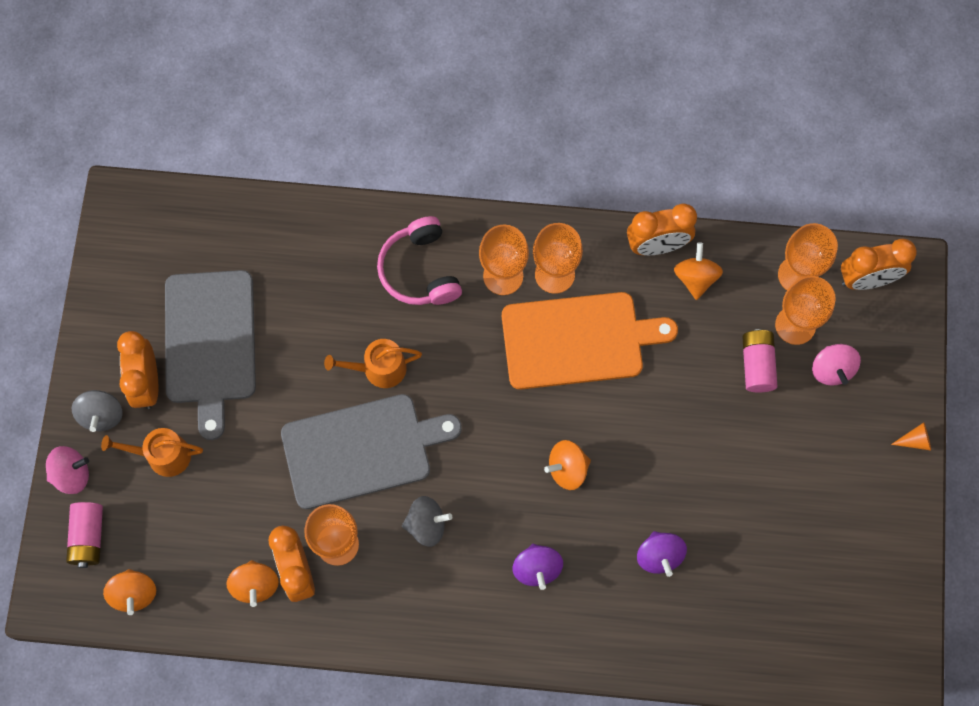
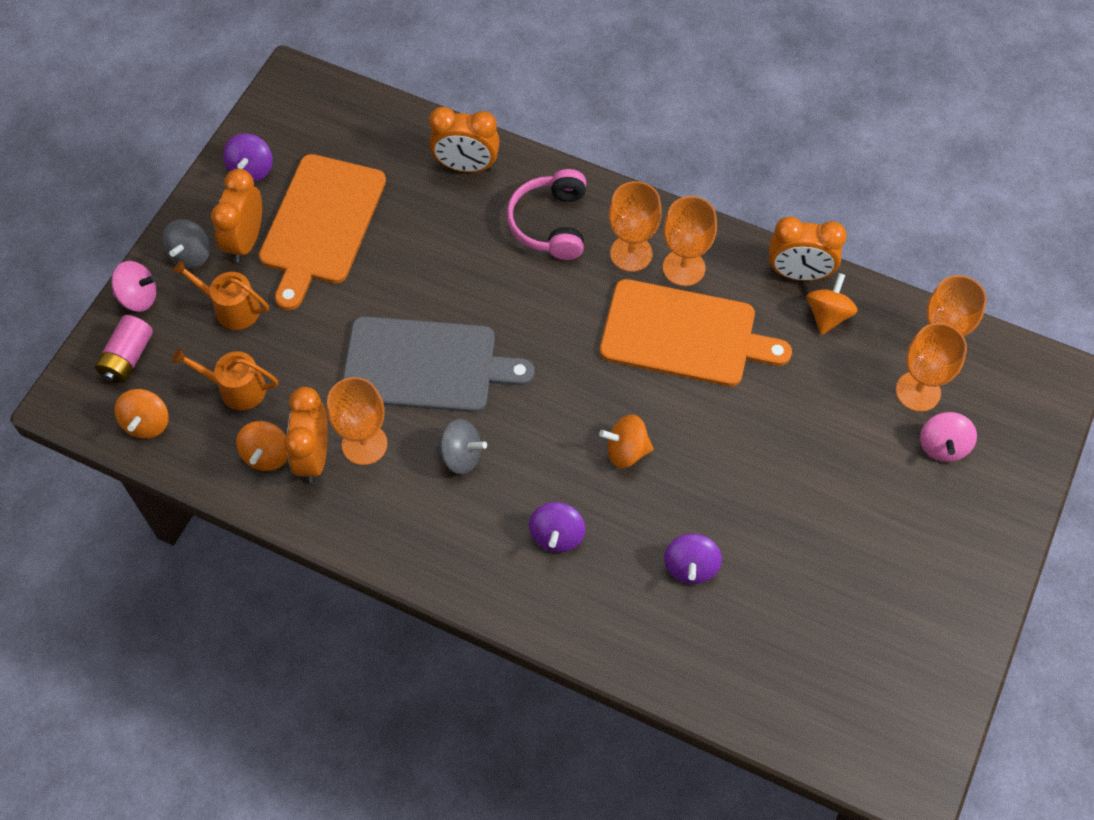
camera: 20 degrees right, 10 degrees down
(121, 308) = (251, 169): none -> purple spinning top
(210, 343) = (321, 224): grey cutting board -> orange cutting board
(379, 369) = (474, 298): orange watering can -> orange watering can (236, 388)
(757, 365) = (863, 416): pink battery -> none
(867, 279) = (1010, 372): orange clock -> orange clock (466, 166)
(915, 440) = (1011, 545): orange cone -> none

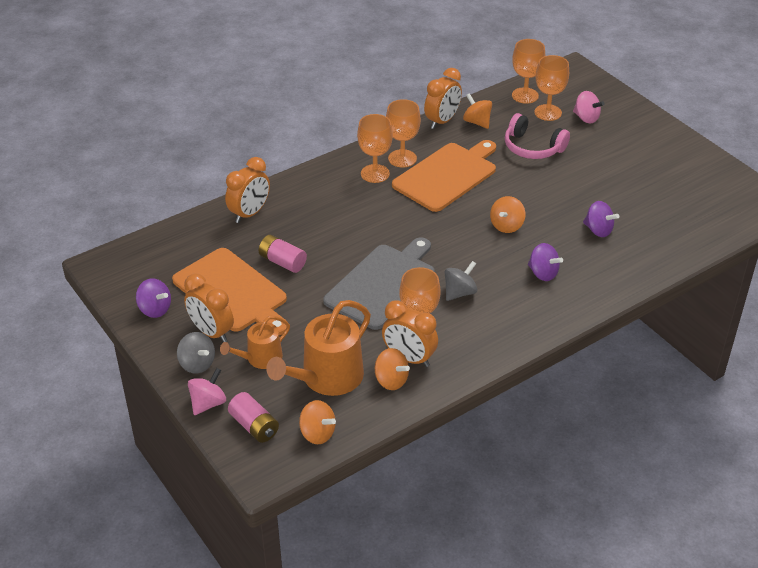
camera: 60 degrees left, 20 degrees down
(236, 388) = (327, 378): orange watering can -> orange watering can, size x1.71
(402, 244) = (282, 262): none -> pink battery
(550, 223) = (325, 196): pink headphones -> pink headphones (532, 148)

